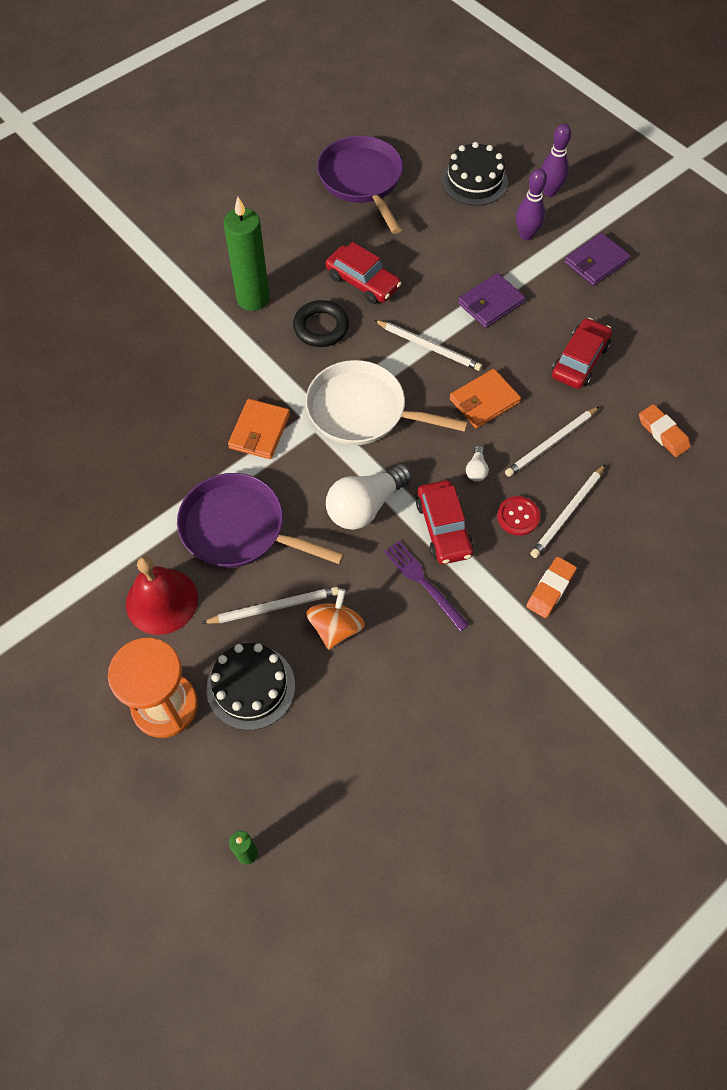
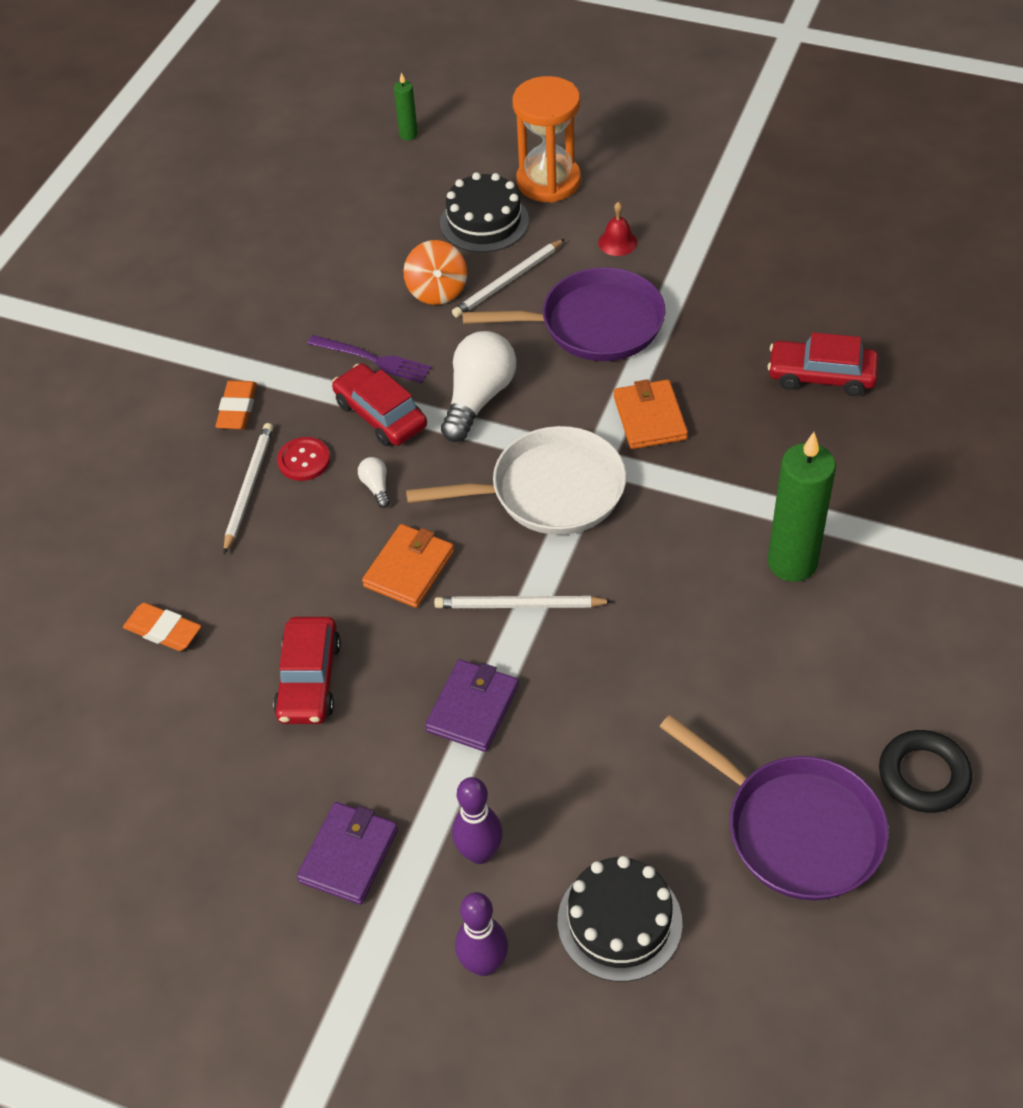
camera: 155 degrees right, 10 degrees down
(161, 601) = (617, 242): red bell -> red bell, size x0.51
(321, 327) = (675, 566): black ring -> black ring (923, 775)
(362, 282) = (668, 655): red car -> red car (821, 376)
(551, 443) = (301, 555): white pencil -> none

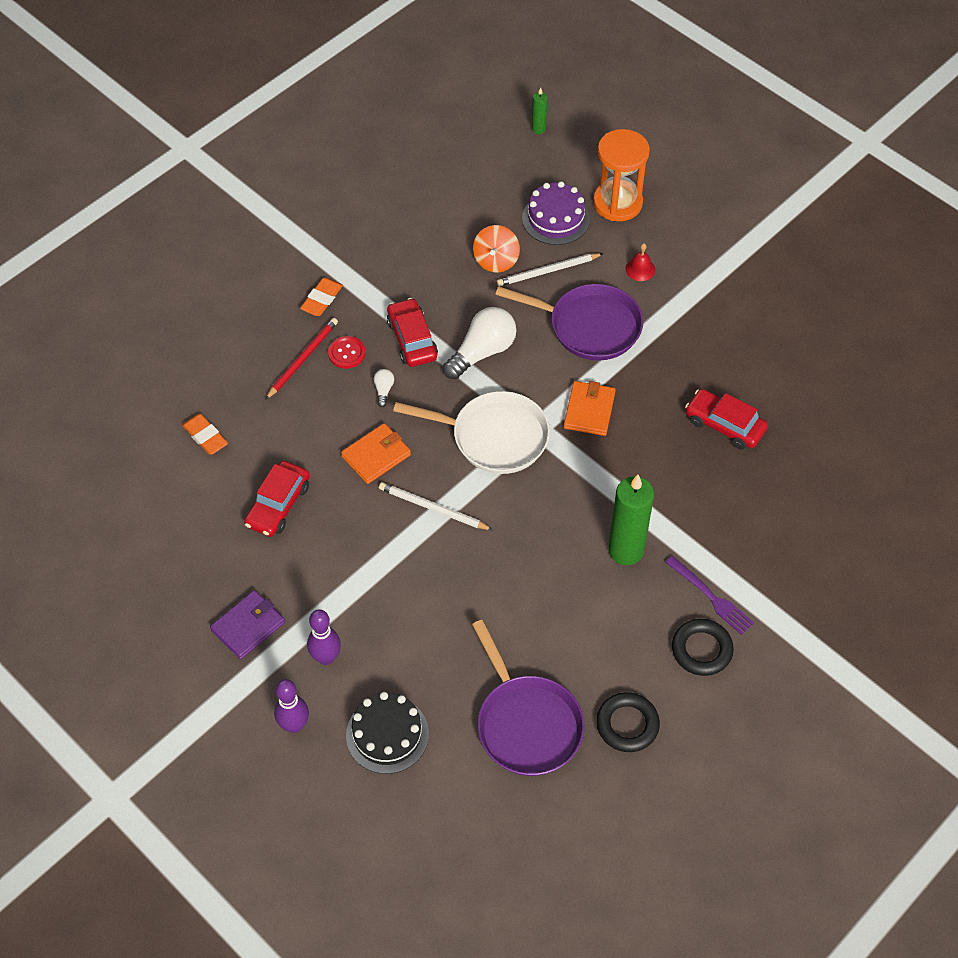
camera: 20 degrees right, 5 degrees up
(249, 488) = (303, 359): white pencil -> red pencil
(373, 360) = (427, 297): purple fork -> purple fork (711, 597)
(472, 708) = (368, 564): purple wallet -> none
(484, 222) = (555, 218): black cake -> purple cake
(957, 645) = (701, 650): none -> black ring

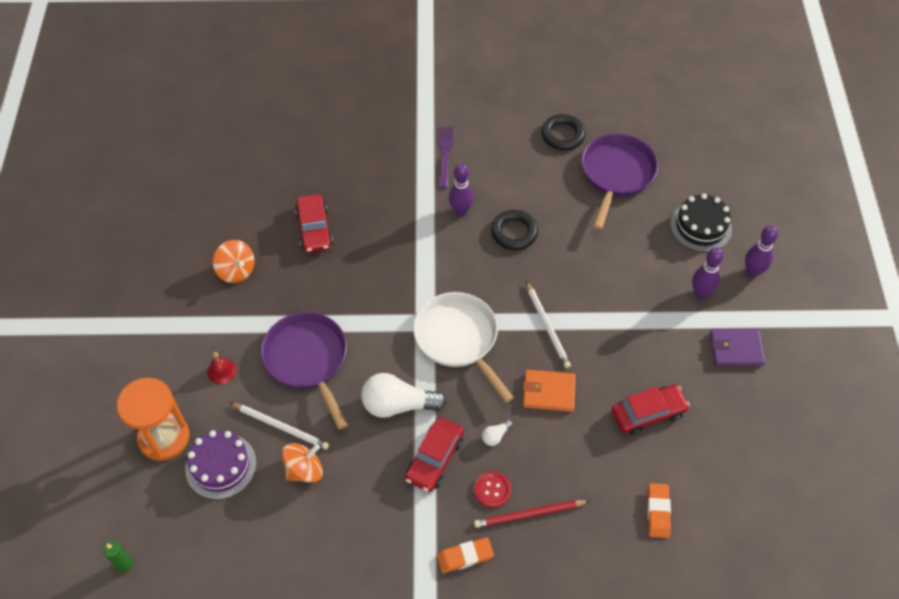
camera: 135 degrees left, 0 degrees up
(589, 410) = (380, 305): orange wallet -> none
(626, 550) = (461, 211): green candle -> purple bowling pin
(701, 650) = (482, 136): black ring -> black ring (514, 232)
(735, 341) = (236, 270): none -> orange spinning top

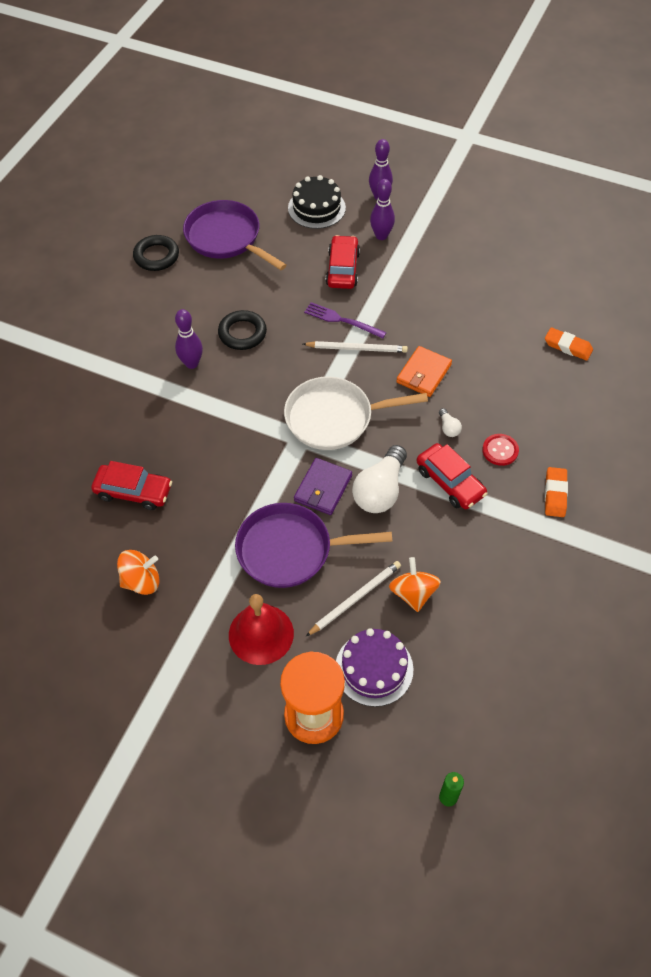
camera: 65 degrees left, 0 degrees up
(221, 371) = (261, 634): red bell -> red bell, size x1.96
(445, 154) = (115, 350): purple fork -> purple fork (342, 320)
(529, 514) = (534, 433): red pencil -> none
(648, 413) = (477, 316): red car -> red car (343, 269)
(736, 349) = (446, 237): purple wallet -> purple wallet (323, 488)

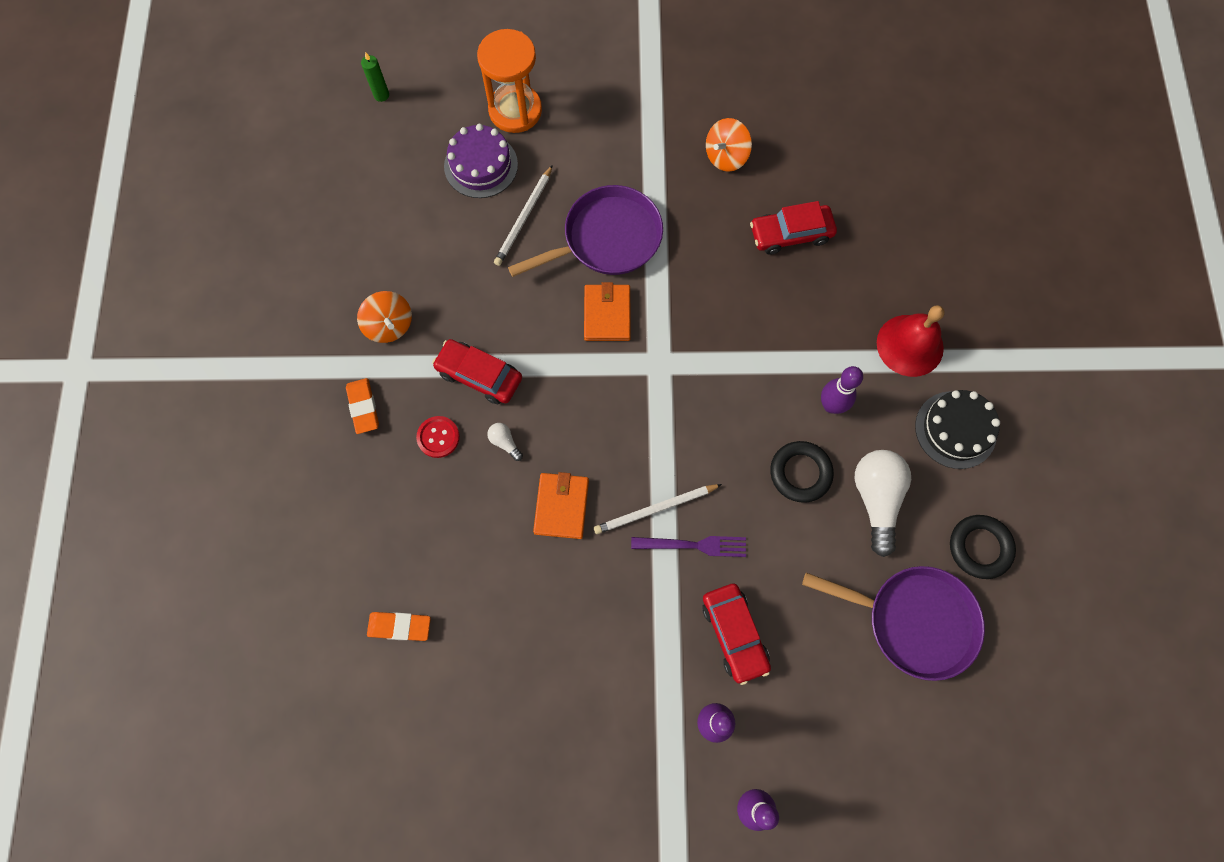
camera: 155 degrees right, 15 degrees up
(261, 634) = (593, 155): red bell -> red bell (910, 345)
(316, 208) = (827, 737): black cake -> black cake (955, 429)
(323, 488) = (607, 314): purple wallet -> orange wallet
(334, 418) = (636, 402): white pan -> none
(380, 490) = (548, 336): white light bulb -> white light bulb (876, 499)
(413, 593) = (472, 244): orange spinning top -> orange spinning top (389, 325)

